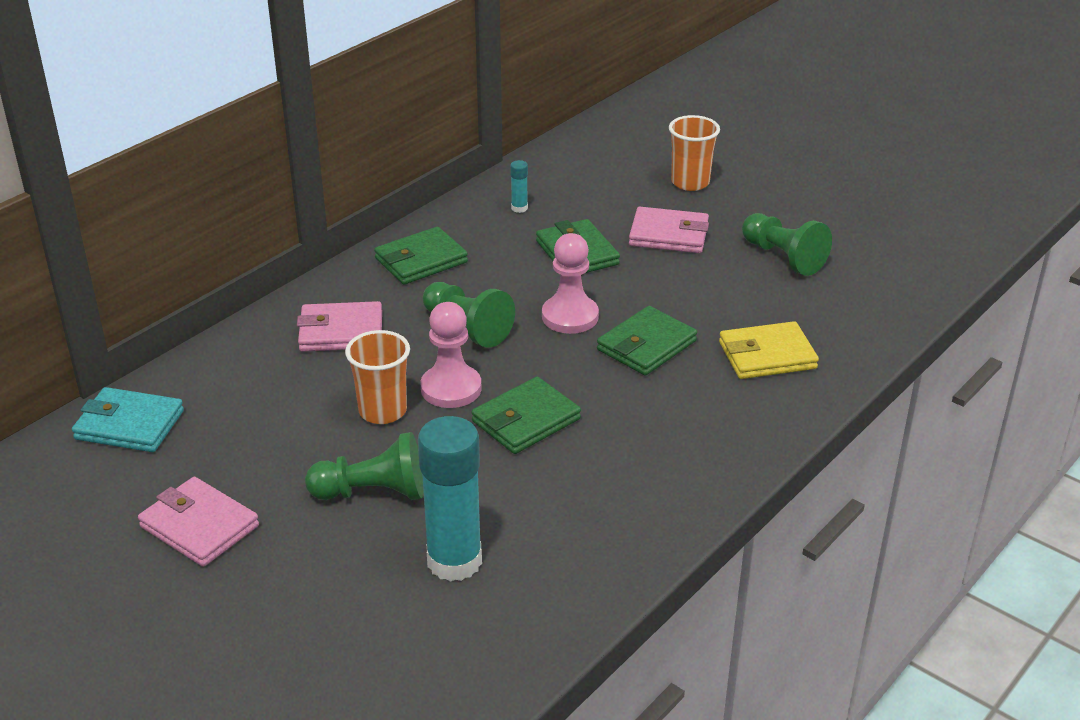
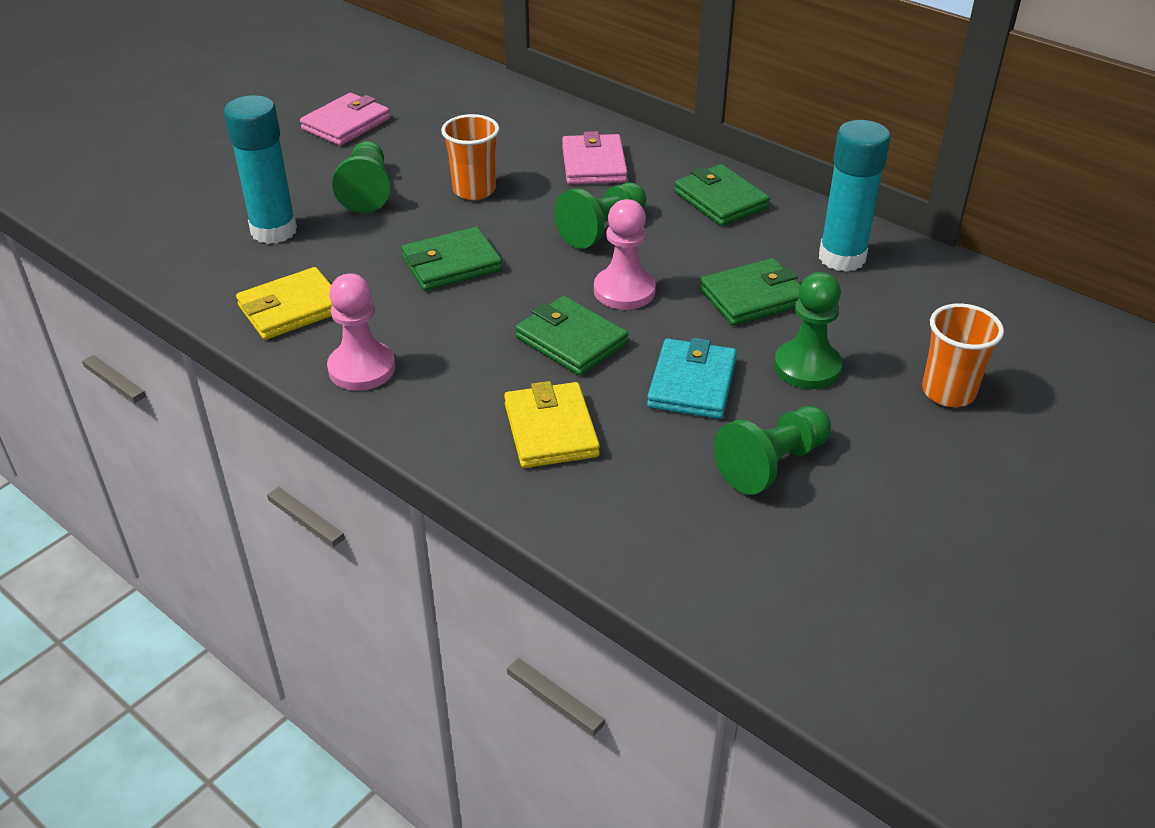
camera: 90 degrees right, 5 degrees up
(129, 425) = (469, 87): turquoise wallet -> turquoise wallet (692, 384)
(451, 388) = (504, 223): pink pawn -> pink pawn (362, 368)
(519, 208) = (842, 258): turquoise glue stick -> turquoise glue stick, size x2.40
(526, 420) = (451, 264): green wallet -> green wallet turned 75 degrees counterclockwise
(608, 527) = (291, 308): none -> yellow wallet
(668, 235) = (807, 367): pink wallet -> green pawn

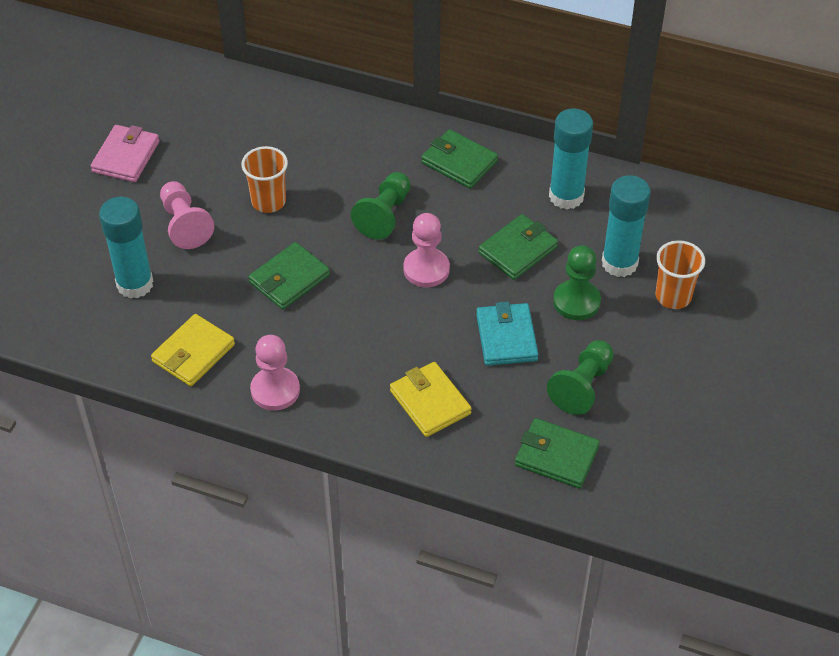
camera: 20 degrees left, 10 degrees up
(367, 191) = (185, 224): green pawn -> pink pawn
(571, 340) = (409, 324): green wallet -> green wallet (556, 456)
(594, 164) = (348, 150): pink wallet -> none
(885, 339) = (619, 263): none -> turquoise glue stick

